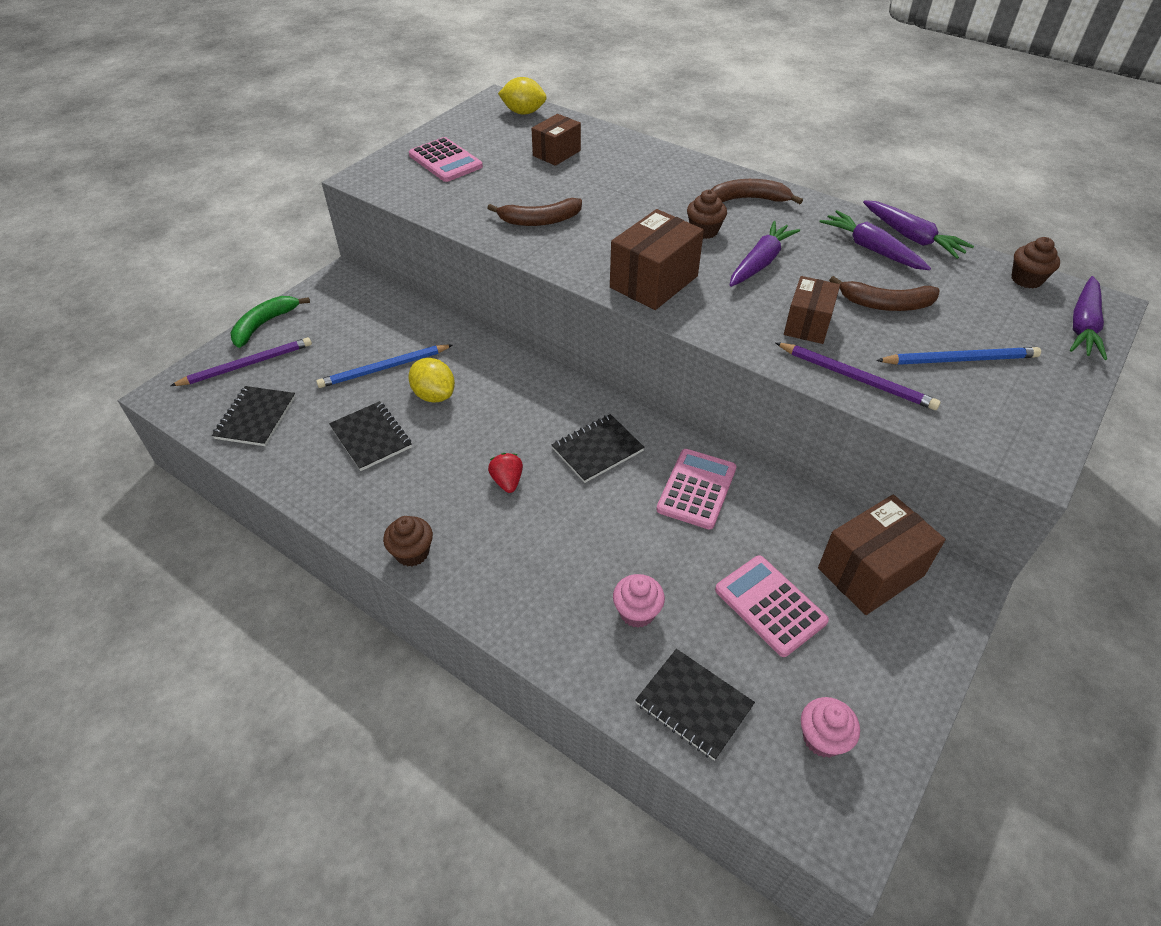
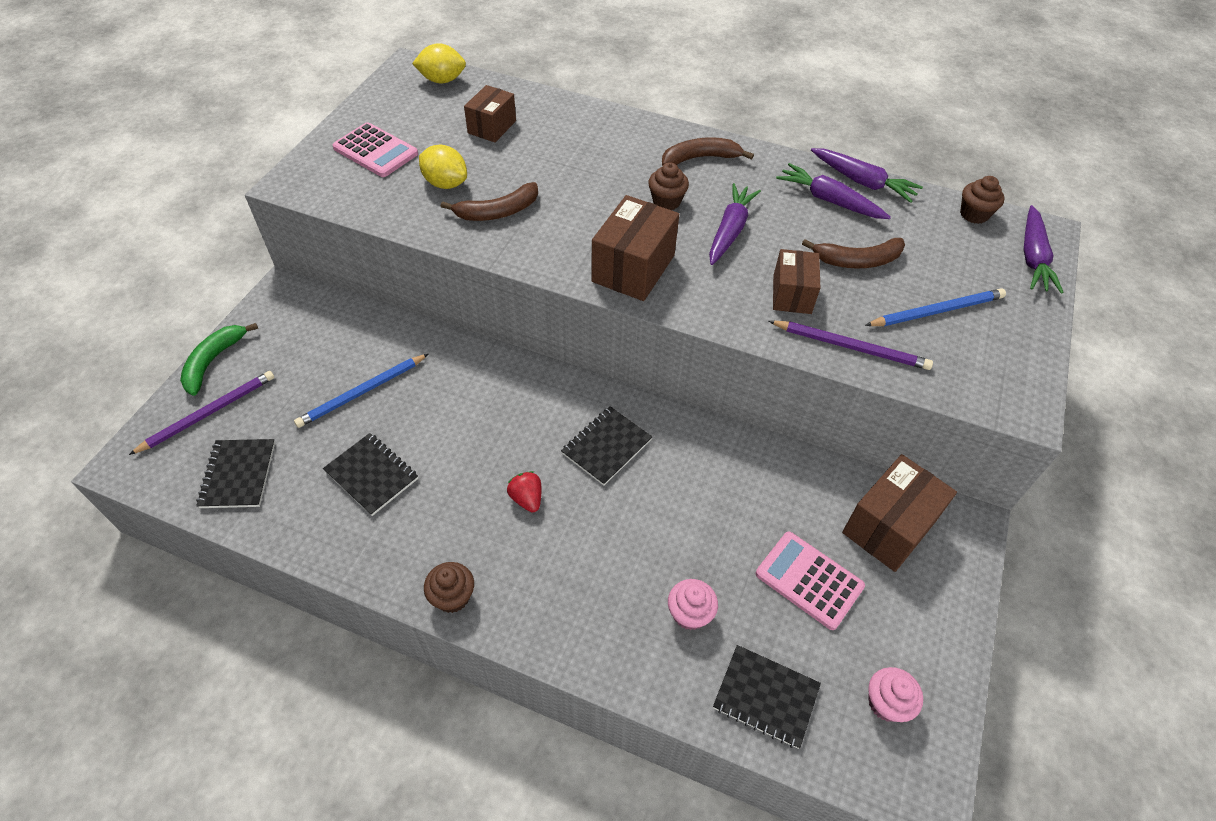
camera: 15 degrees left, 5 degrees up
(434, 395) = (424, 414): yellow lemon -> yellow lemon (445, 183)
(696, 489) = (712, 471): pink calculator -> none

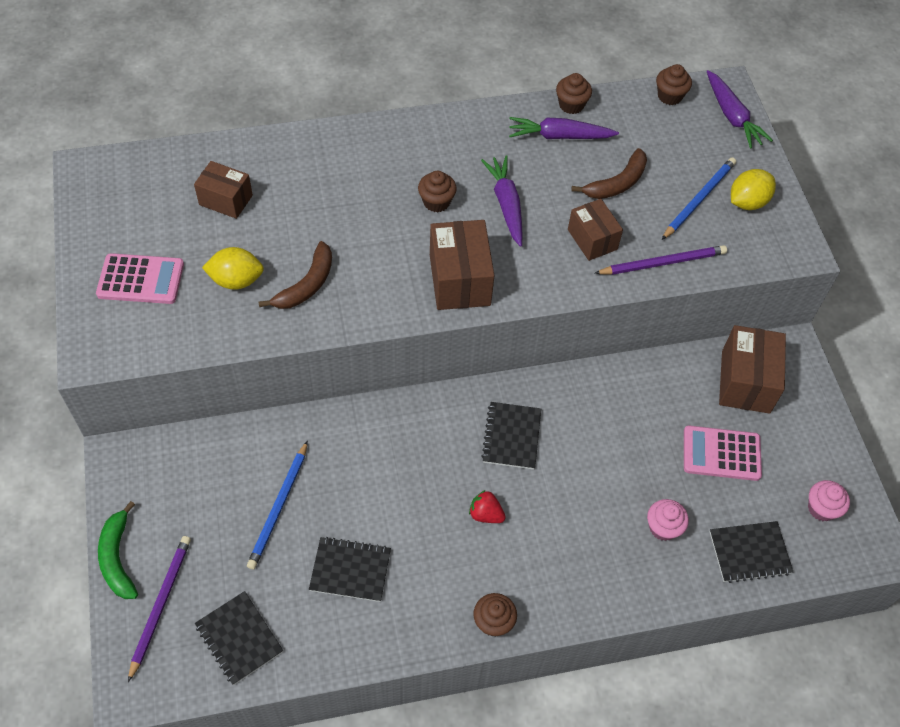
camera: 35 degrees left, 5 degrees up
(442, 80) = (132, 170): yellow lemon -> yellow lemon (747, 202)
(492, 127) = (226, 200): brown box -> brown box turned 60 degrees counterclockwise
(700, 158) = (431, 144): brown banana -> none
(862, 182) = (571, 105): purple carrot -> brown cupcake

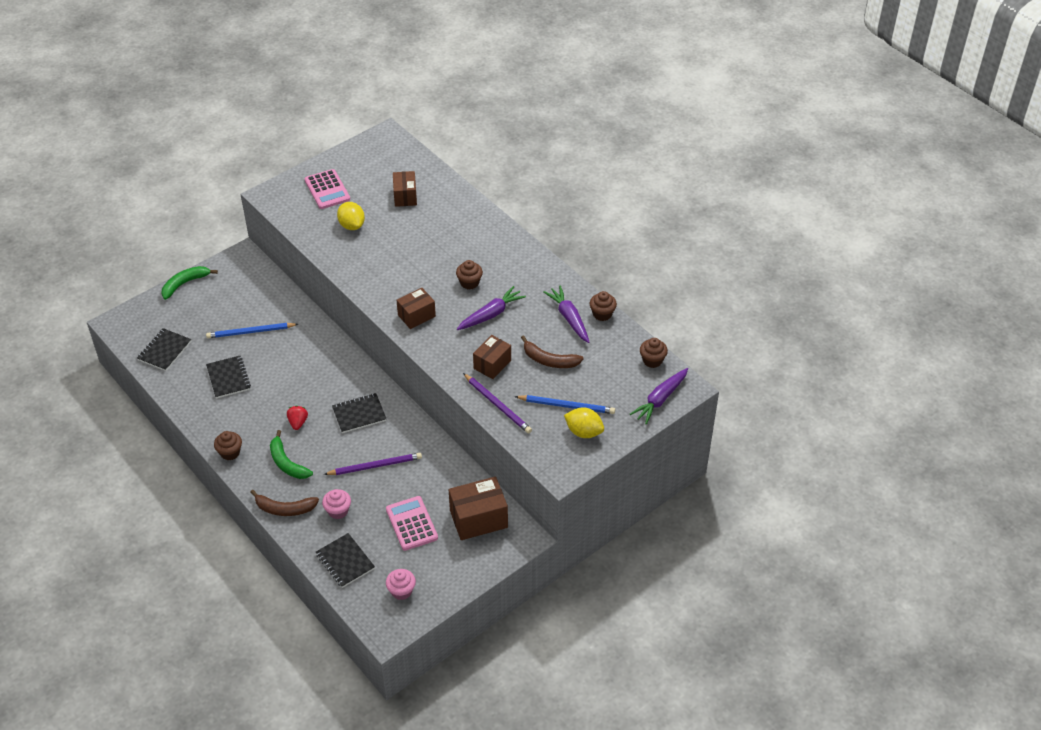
camera: 65 degrees right, 10 degrees down
(160, 605) = (167, 312): purple pencil -> purple pencil (375, 466)
(306, 285) = (368, 254): brown banana -> brown banana (284, 509)
(459, 280) = (416, 316): brown box -> brown box, size x0.65
(550, 556) = (287, 463): none -> green banana

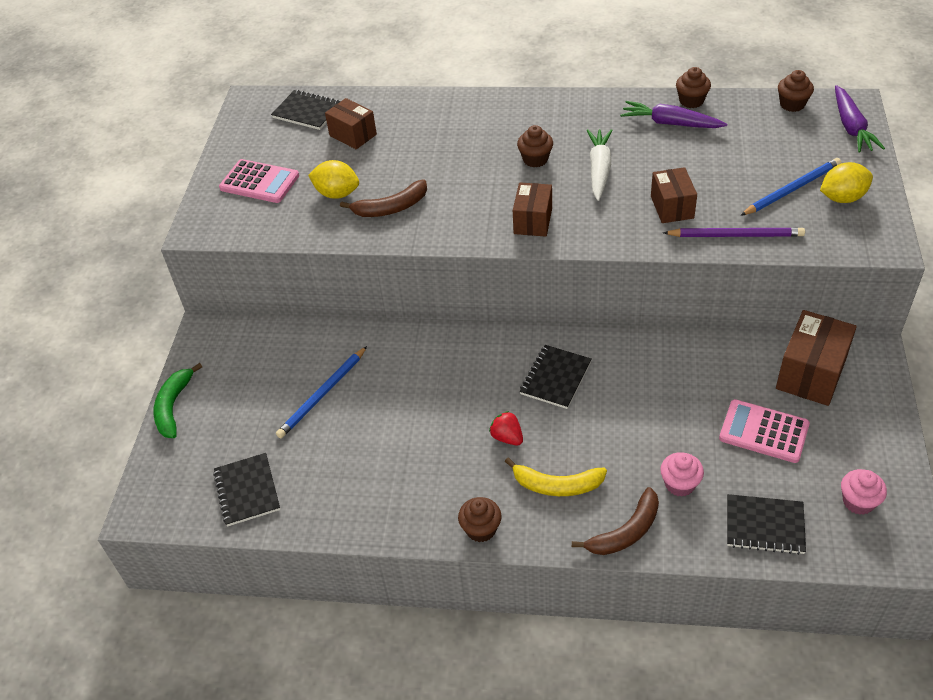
camera: 40 degrees left, 0 degrees up
(228, 378) = (365, 457): black notebook -> black notebook (307, 112)
(287, 463) = (557, 485): green banana -> yellow banana
(375, 466) = (646, 410): purple pencil -> none
(491, 314) = (599, 169): purple carrot -> white carrot
(549, 360) = (713, 166): brown banana -> brown banana (391, 208)

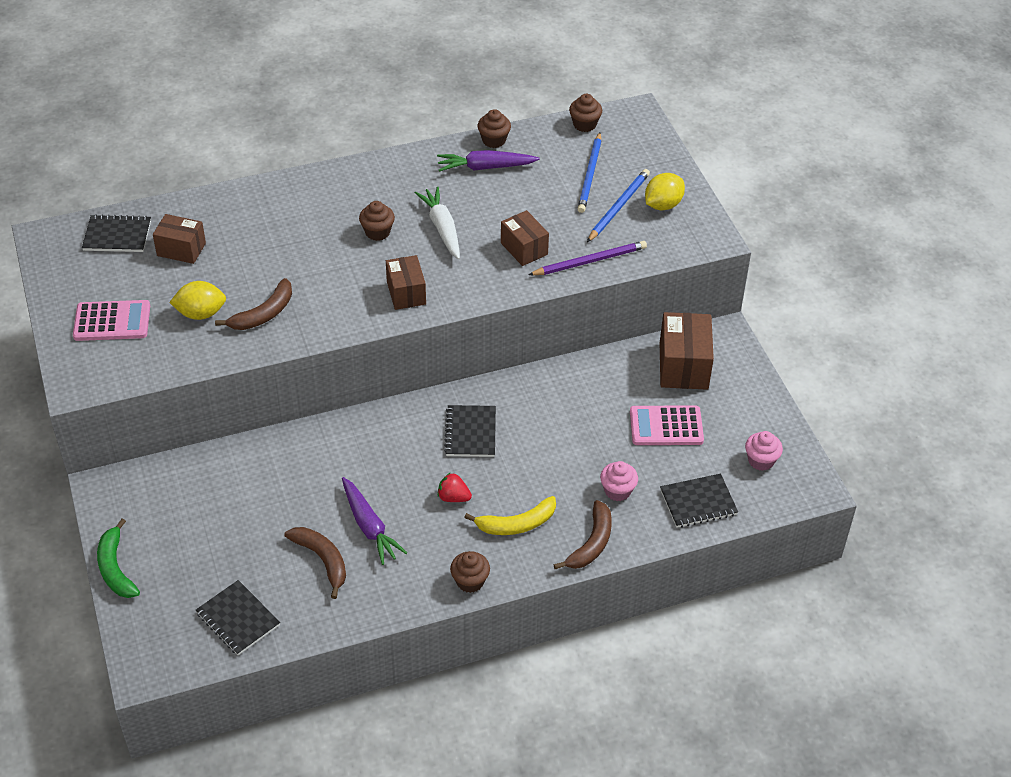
camera: 30 degrees left, 0 degrees up
(322, 394) = (260, 512): blue pencil -> blue pencil (590, 175)
(352, 459) = (322, 560): none -> brown banana
(851, 127) = (643, 135): purple carrot -> purple carrot (369, 526)

